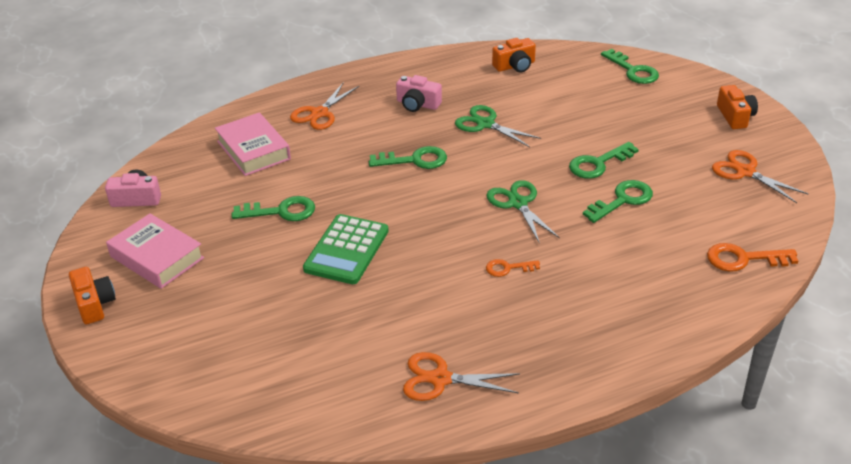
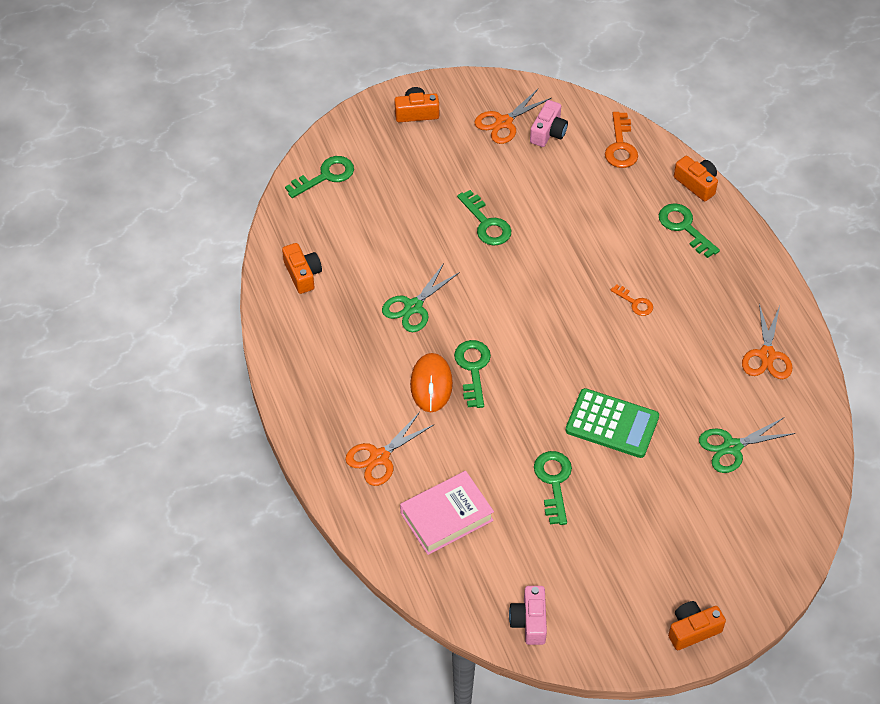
camera: 90 degrees left, 15 degrees up
(157, 257) = (624, 585): pink book -> none
(319, 113) = (379, 457): orange scissors -> orange scissors turned 105 degrees clockwise
(396, 137) = (431, 384): none -> orange mouse
(417, 104) = (370, 365): pink camera -> pink camera (548, 132)
(508, 268) = (635, 303): orange key -> orange key turned 45 degrees counterclockwise
(518, 203) = (545, 289): green scissors -> green scissors (732, 447)
(622, 200) = (542, 213): green key -> green key (684, 227)
(703, 324) = (696, 184): none -> orange camera

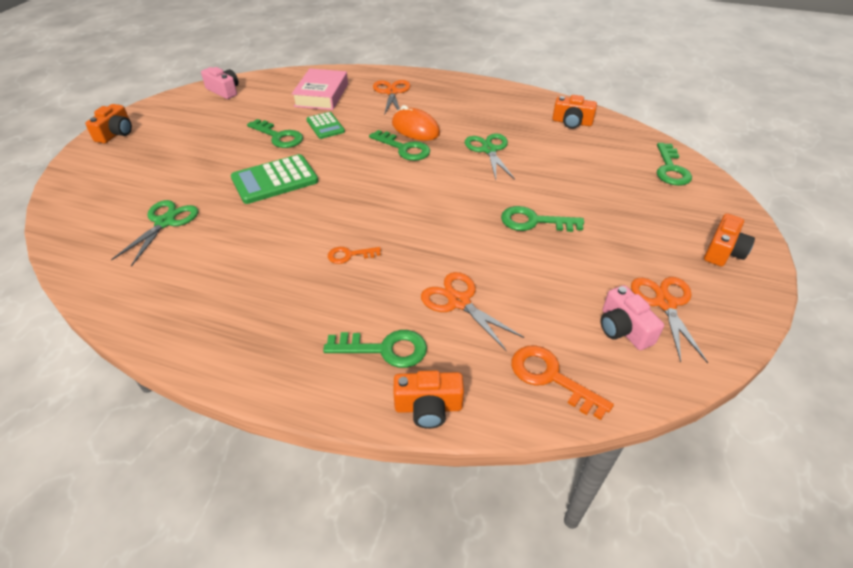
camera: 130 degrees right, 10 degrees down
(499, 460) = (325, 126): none -> green calculator
(767, 355) = (187, 300): orange scissors -> orange scissors (459, 302)

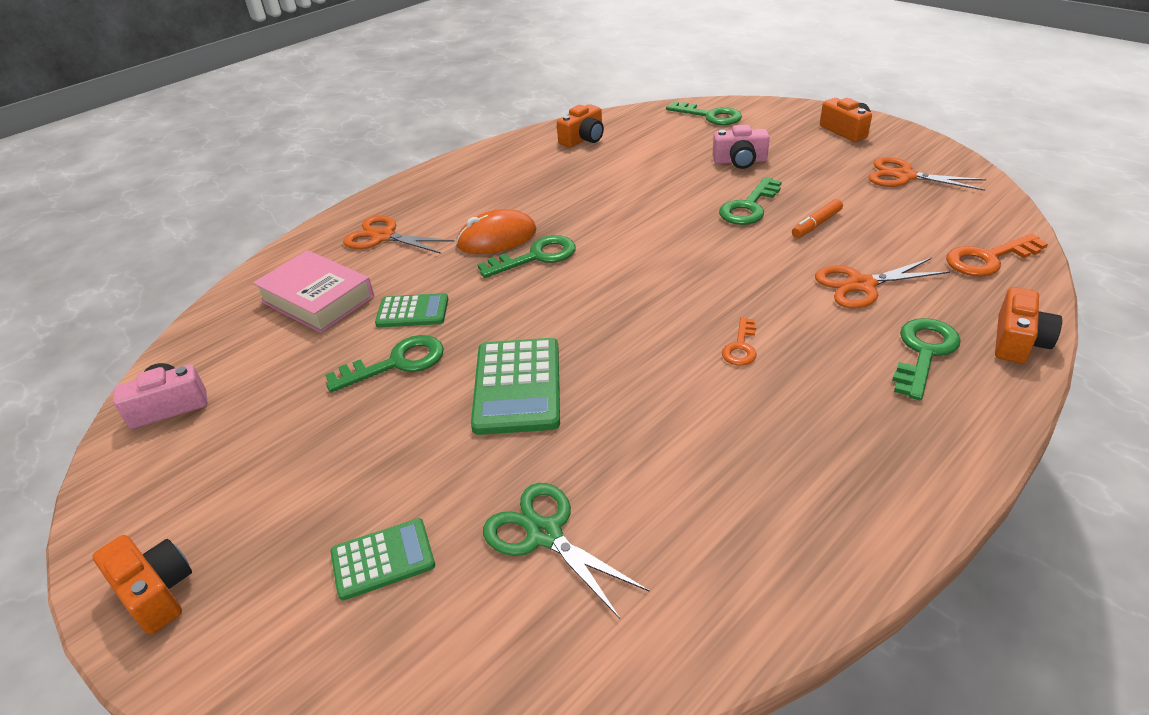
camera: 60 degrees left, 5 degrees down
(141, 180) = (383, 559): none -> green calculator
(489, 150) = (593, 200): green scissors -> none
(534, 262) = (816, 224): none -> orange marker
(623, 329) = (932, 205): pink camera -> pink camera (740, 161)

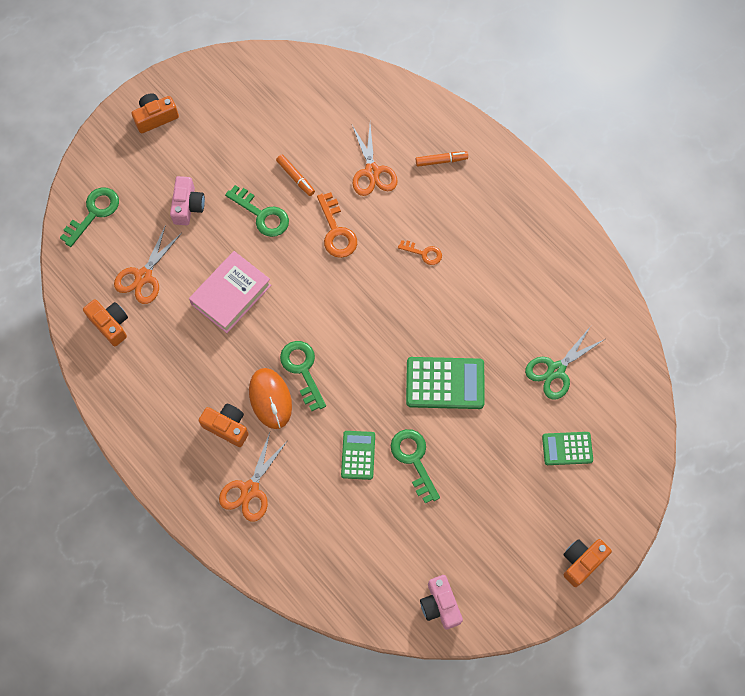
camera: 90 degrees left, 30 degrees up
(317, 299) = (331, 528): pink book -> pink book (231, 295)
(383, 559) = (567, 448): green calculator -> green calculator turned 75 degrees counterclockwise
(904, 176) = (241, 102): orange scissors -> orange scissors (143, 276)
(924, 353) = (441, 161): green key -> orange marker
(988, 259) = (356, 94): orange key -> orange key (336, 231)
(1018, 341) = (437, 112): orange camera -> orange camera (227, 427)

